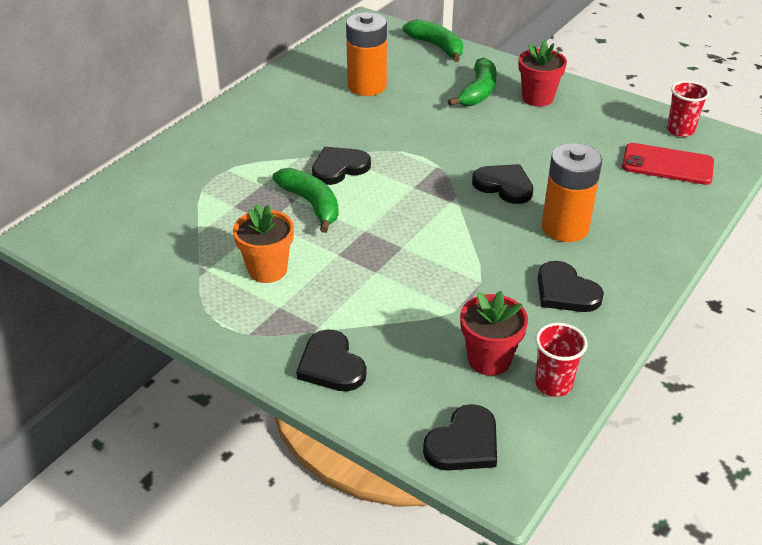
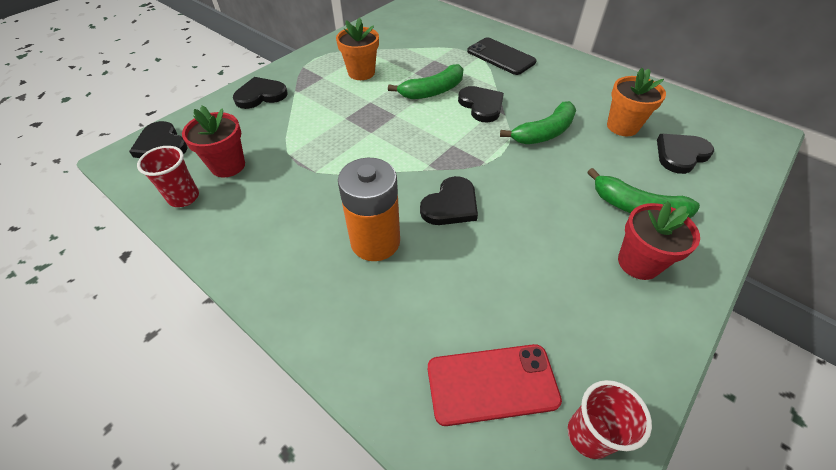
camera: 95 degrees right, 10 degrees up
(229, 152) = (501, 56): none -> black phone
(367, 86) = (622, 126): orange battery -> orange flower pot
(437, 47) = (734, 183): green banana -> green banana (544, 133)
(565, 291) = (283, 224): black heart -> black heart (680, 154)
(667, 164) = (492, 384): red phone -> red phone turned 60 degrees clockwise

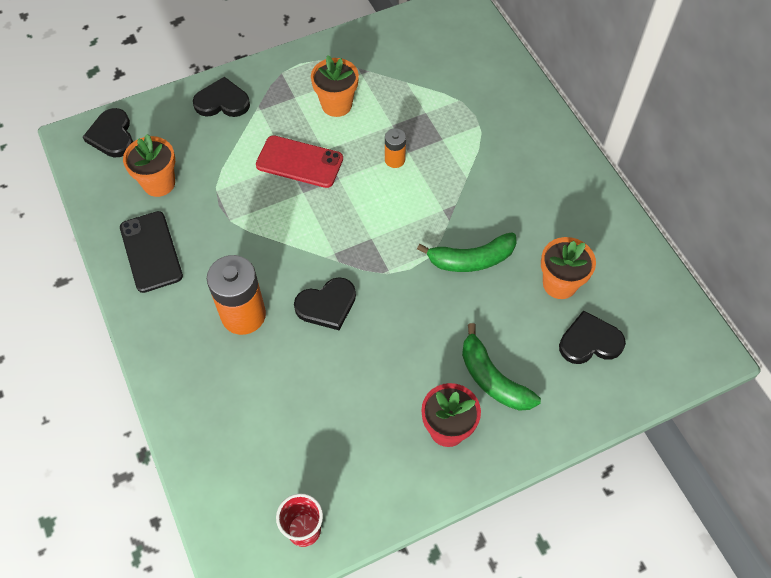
camera: 25 degrees right, 10 degrees up
(184, 197) = (111, 205): red cup -> none
(228, 165) = (159, 183): red flower pot -> orange flower pot
(432, 91) = (395, 160): green banana -> orange battery
(481, 105) = (432, 199): black heart -> none
(492, 384) = (261, 467): red phone -> red phone (299, 162)
(501, 56) = (503, 134): black phone -> black phone (151, 252)

